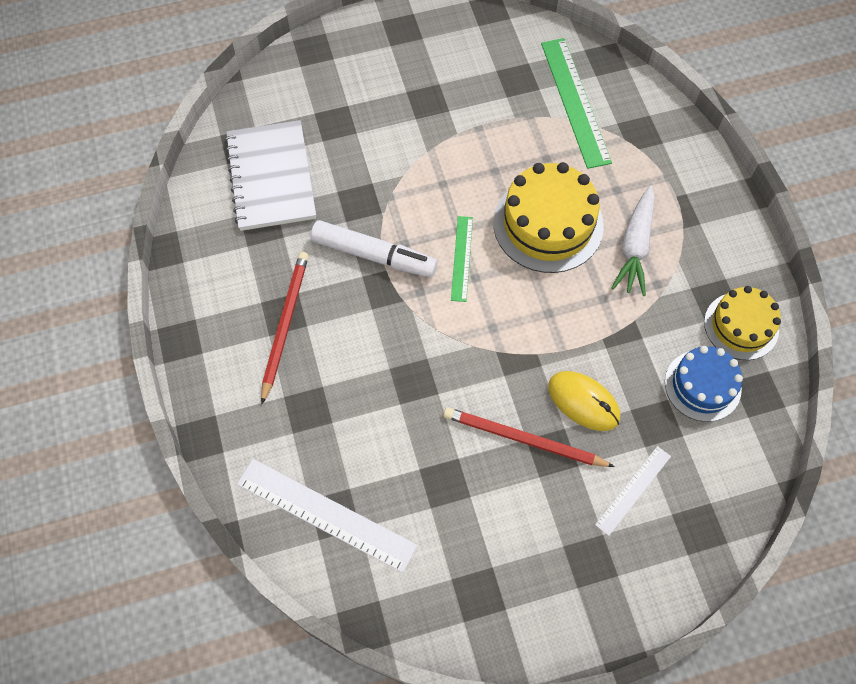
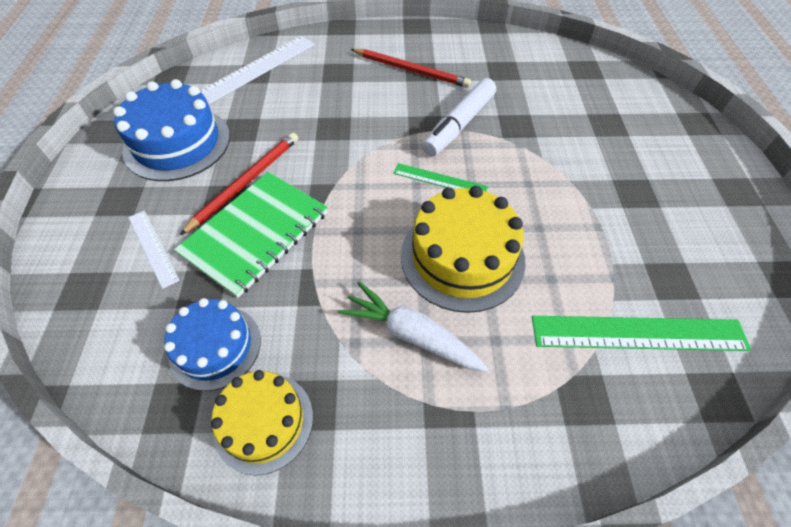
camera: 105 degrees right, 10 degrees down
(271, 177) = (550, 80): white notebook -> none
(489, 544) = (177, 143): none -> blue cake
(583, 402) = (255, 233): yellow mouse -> green notebook

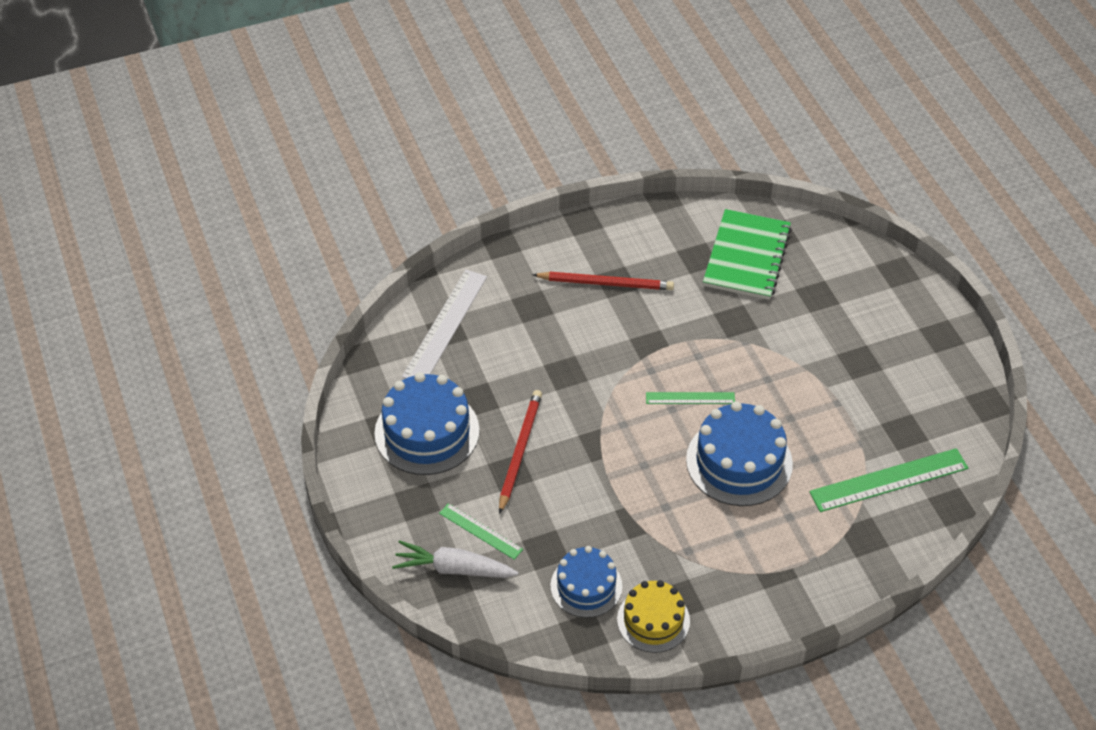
camera: 20 degrees left, 5 degrees down
(153, 247) = (480, 531): white ruler -> green ruler
(255, 233) = (559, 493): green notebook -> green notebook (746, 257)
(411, 335) = (727, 532): white carrot -> white carrot (454, 568)
(459, 125) = (682, 335): white marker -> none
(462, 257) = (739, 462): yellow cake -> blue cake

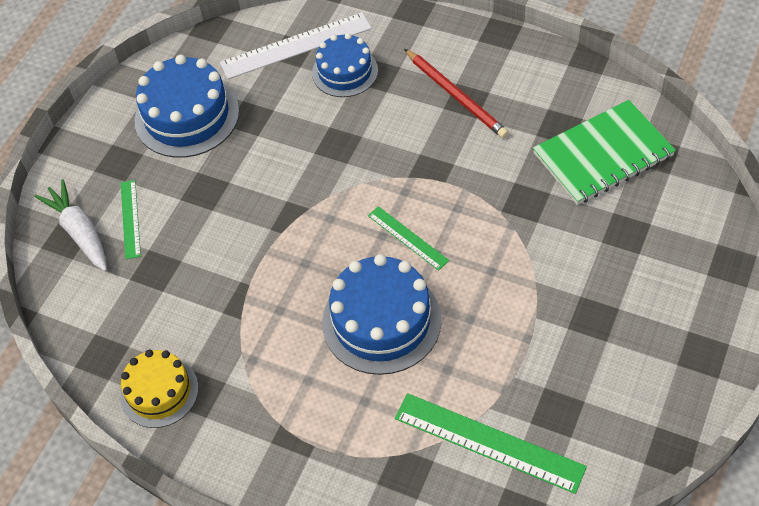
camera: 50 degrees right, 5 degrees up
(520, 451) = (230, 180): red pencil -> none
(586, 586) = (147, 322): blue cake -> blue cake (345, 72)

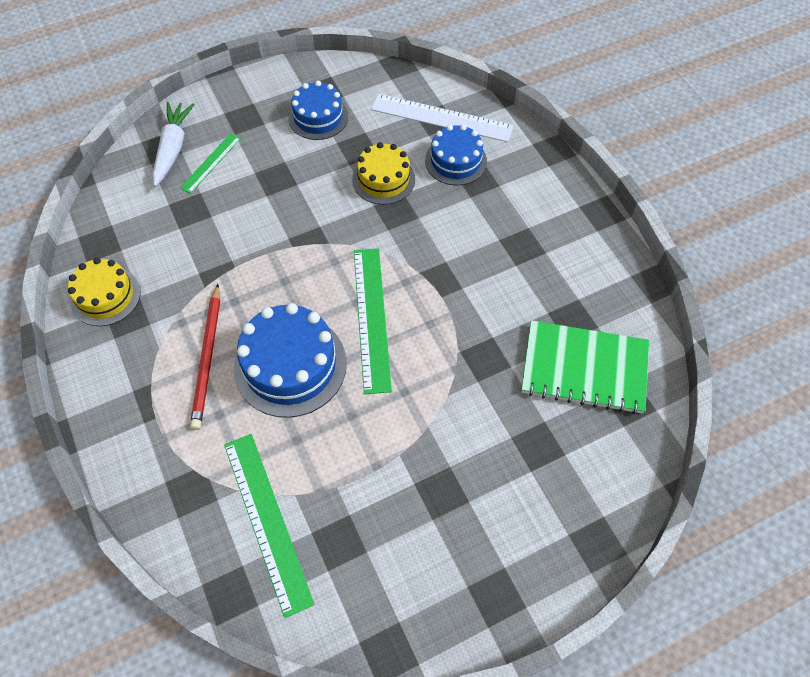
camera: 35 degrees right, 5 degrees up
(187, 116) = (318, 117): blue cake -> blue cake, size x0.64
(300, 127) = (383, 179): none -> yellow cake
(408, 238) = (372, 318): green ruler -> green ruler, size x1.77
(456, 96) = (517, 237): red pencil -> red pencil (207, 358)

